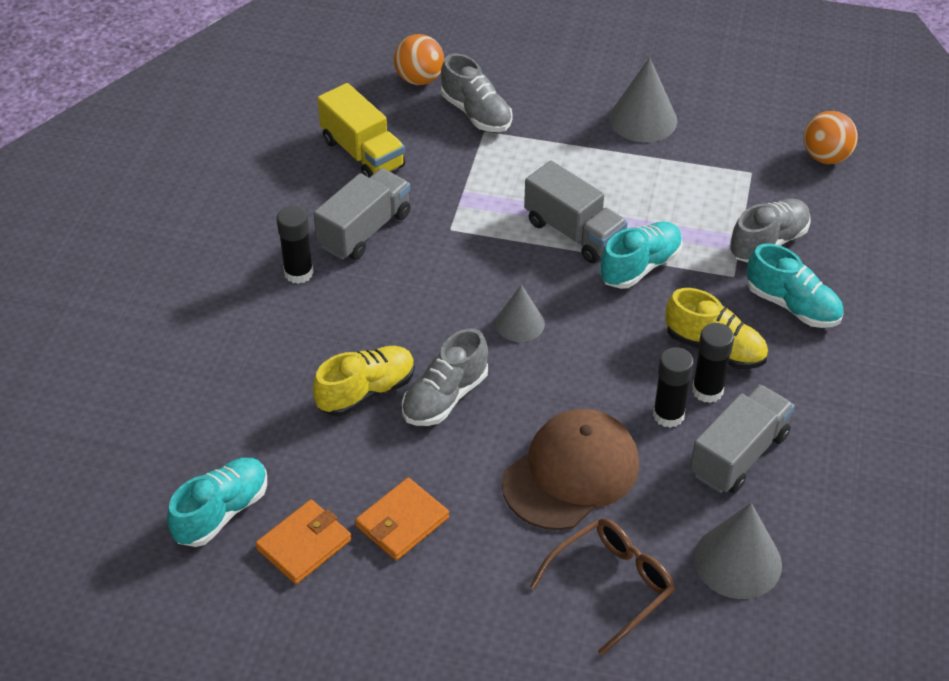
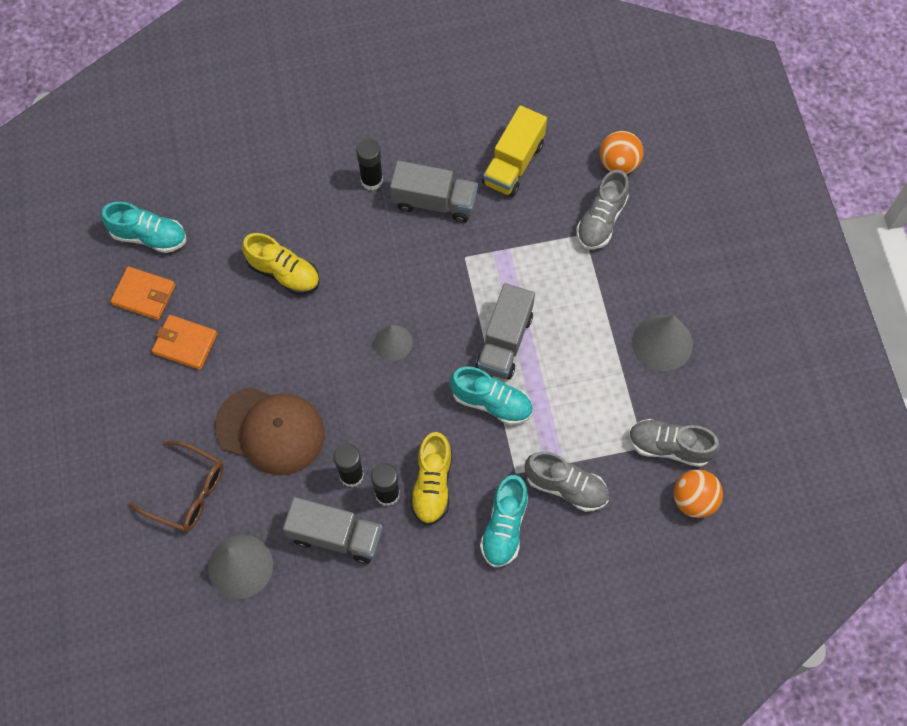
camera: 65 degrees right, 20 degrees up
(445, 397) = (301, 323): grey shoe -> grey shoe (669, 447)

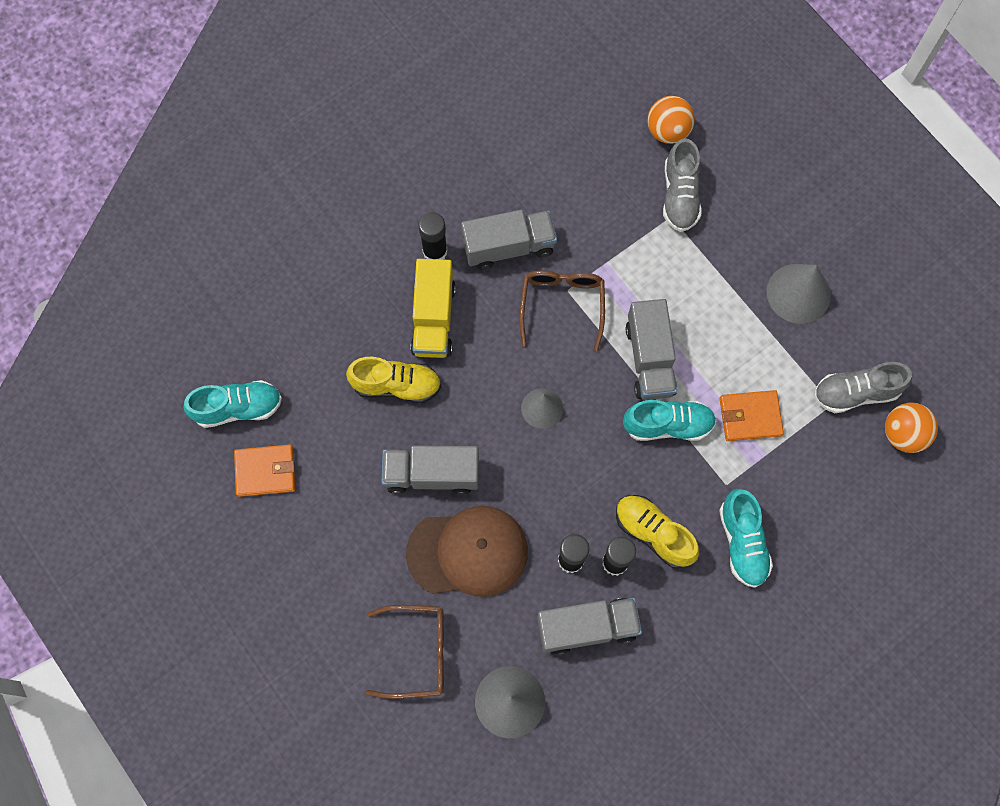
camera: 25 degrees left, 5 degrees up
(185, 343) = (335, 502): orange wallet -> orange wallet (750, 417)
(274, 356) = (432, 474): none -> grey truck
(432, 485) = (653, 533): yellow shoe -> yellow shoe turned 150 degrees clockwise
(454, 267) = (562, 305): none -> brown glasses
(513, 164) = (566, 174): yellow truck -> yellow truck (433, 318)
(566, 486) = (780, 476): grey shoe -> none

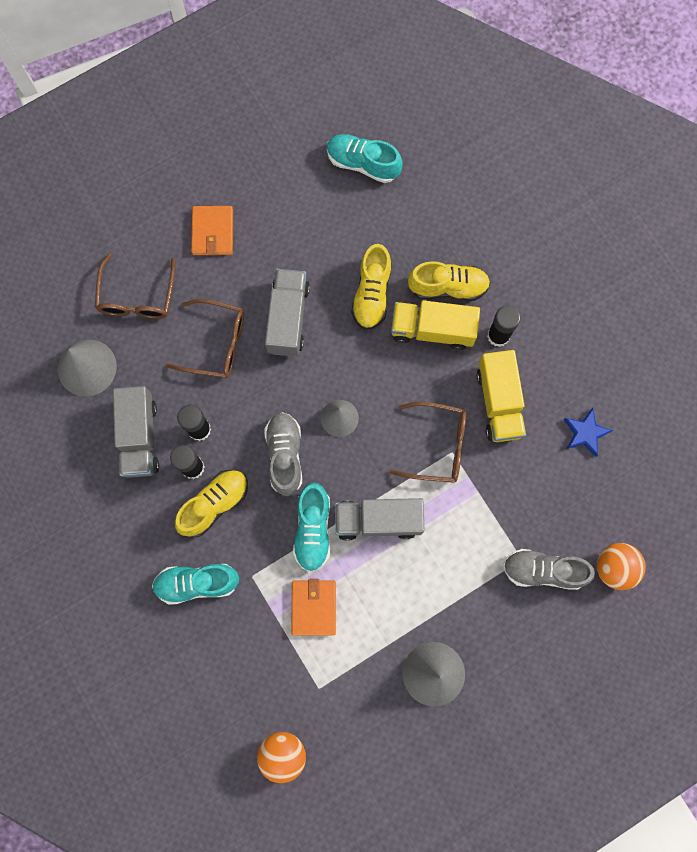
camera: 95 degrees right, 5 degrees up
(238, 408) = (362, 163): turquoise shoe -> turquoise shoe turned 120 degrees clockwise
(265, 471) = (304, 183): orange wallet -> orange wallet (212, 232)
(383, 305) = (448, 287): none -> yellow shoe
(468, 552) = (216, 343): brown cap -> brown glasses
(508, 247) = (499, 402): grey truck -> yellow truck
(533, 162) = (585, 433): none -> blue star
(855, 393) = (328, 714): grey shoe -> grey shoe (285, 455)

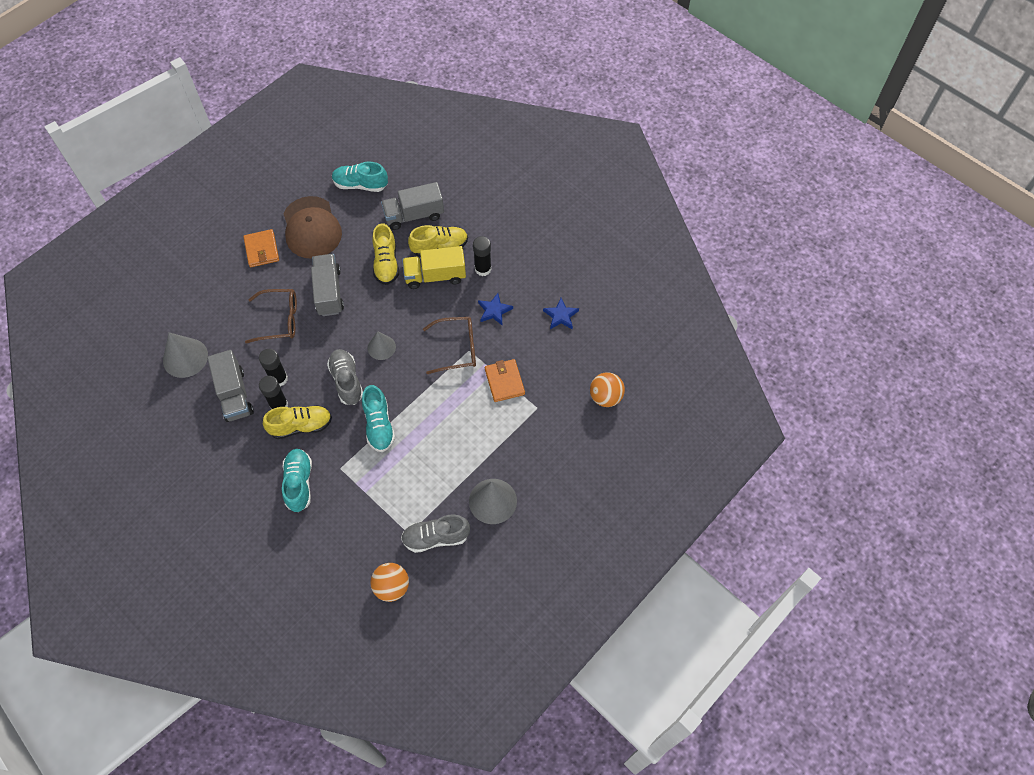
camera: 15 degrees left, 15 degrees down
(137, 297) = (214, 303): brown glasses -> none
(197, 583) = (299, 483): turquoise shoe -> turquoise shoe turned 105 degrees clockwise
(214, 504) = (301, 426): yellow shoe -> yellow shoe turned 45 degrees clockwise
(284, 215) = (311, 228): none -> brown cap
(313, 607) = (392, 478): orange wallet -> orange wallet (504, 381)
(378, 520) = (426, 408): grey truck -> grey truck (414, 215)
(499, 402) = (494, 310): yellow truck -> blue star
(543, 570) = (555, 411): grey shoe -> grey shoe (436, 537)

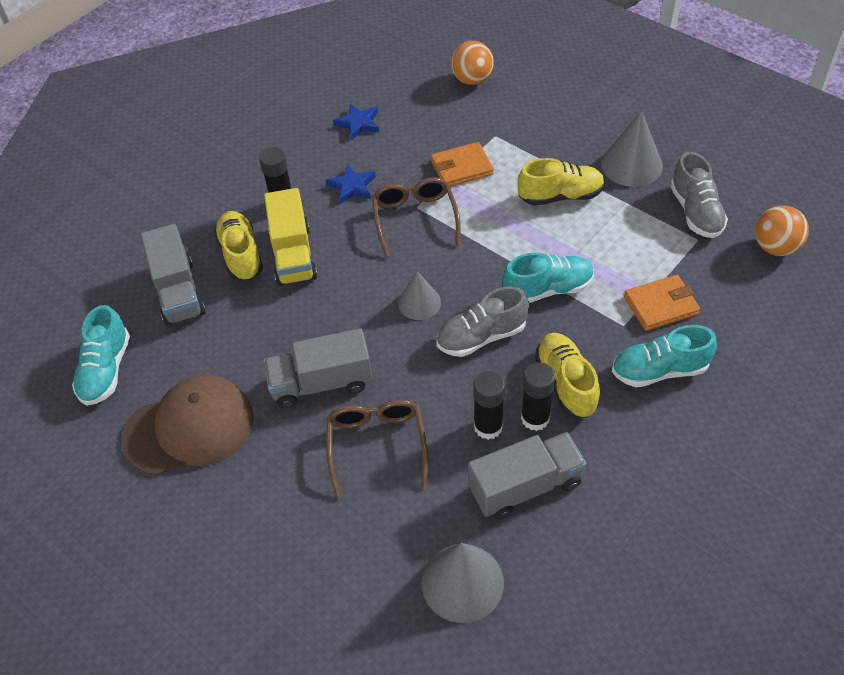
camera: 90 degrees left, 10 degrees down
(262, 250) = (231, 498): orange wallet -> orange wallet (660, 305)
(386, 263) = (268, 315): yellow shoe -> yellow shoe (560, 196)

